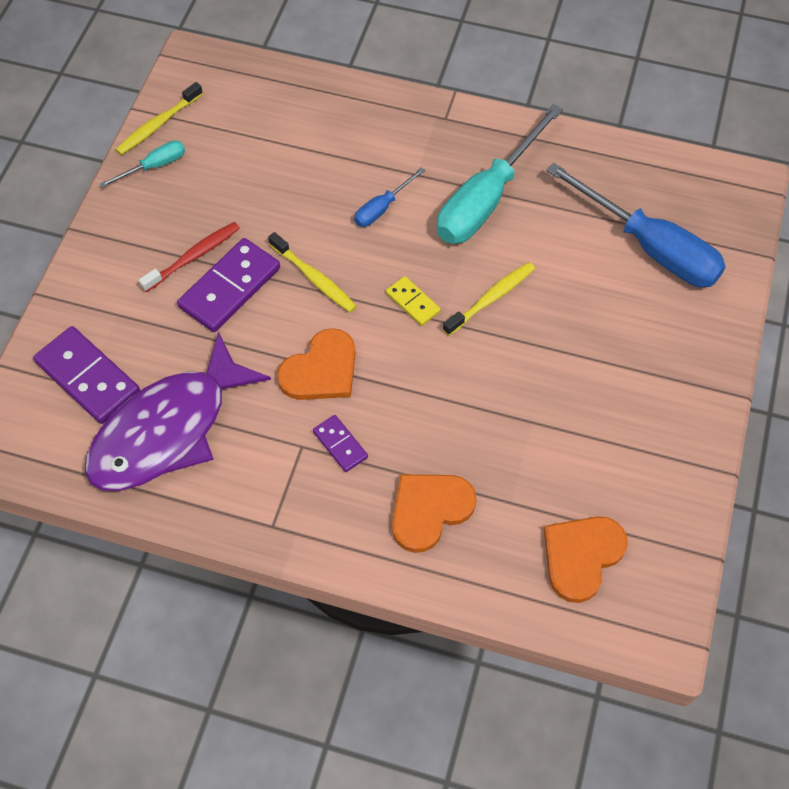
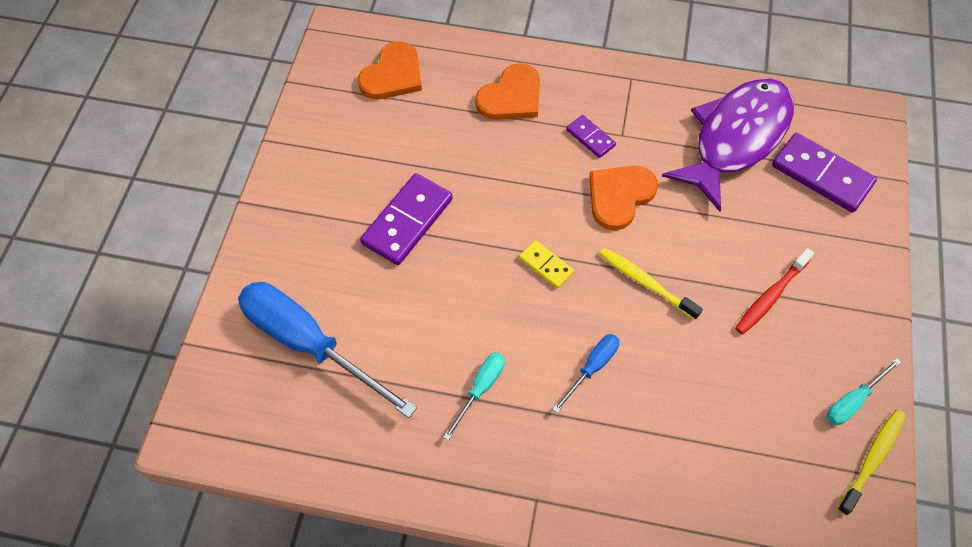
camera: 175 degrees right, 0 degrees up
(230, 287) = (725, 267): purple domino -> purple domino (407, 221)
(487, 198) = (480, 389): turquoise screwdriver -> turquoise screwdriver, size x0.46
(491, 298) = (470, 275): yellow toothbrush -> none

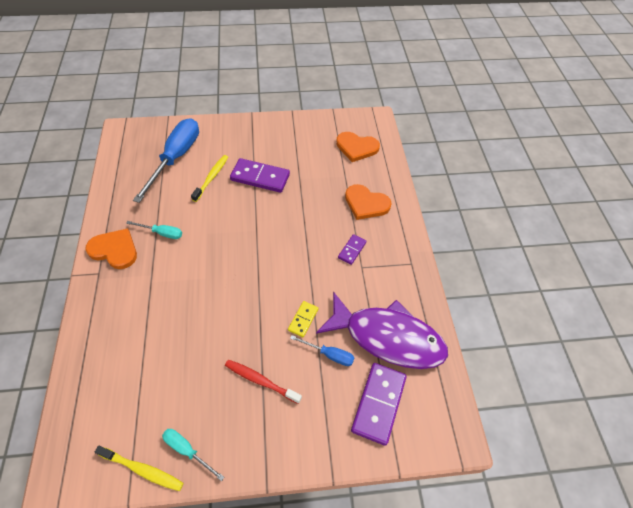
camera: 70 degrees right, 5 degrees down
(546, 265) = (249, 246): yellow domino -> yellow domino (303, 319)
(592, 368) = (184, 284): blue screwdriver -> blue screwdriver (329, 354)
(619, 196) = (312, 275): orange heart -> orange heart (114, 250)
(645, 283) = (251, 301): yellow toothbrush -> yellow toothbrush (211, 177)

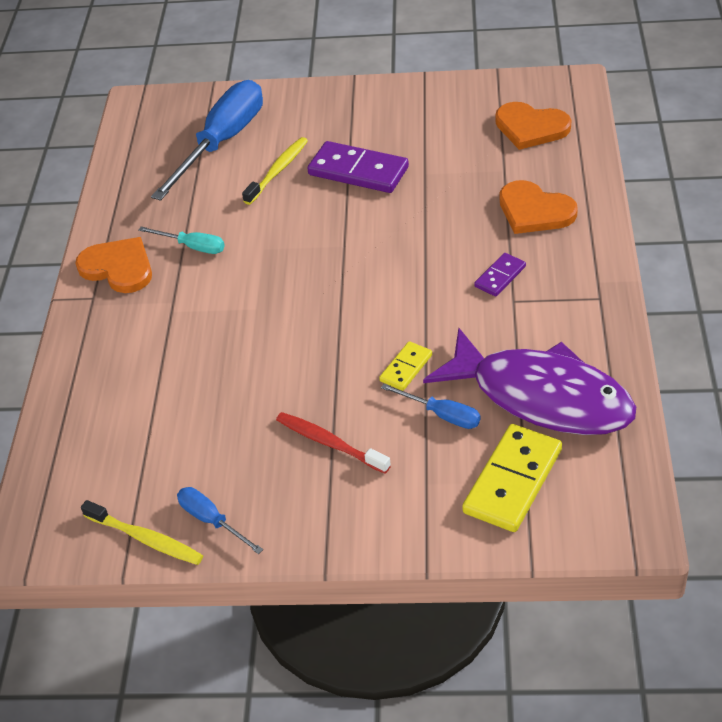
camera: 15 degrees right, 10 degrees down
(187, 450) = (211, 520): turquoise screwdriver -> blue screwdriver
(378, 403) = (512, 481): purple domino -> yellow domino

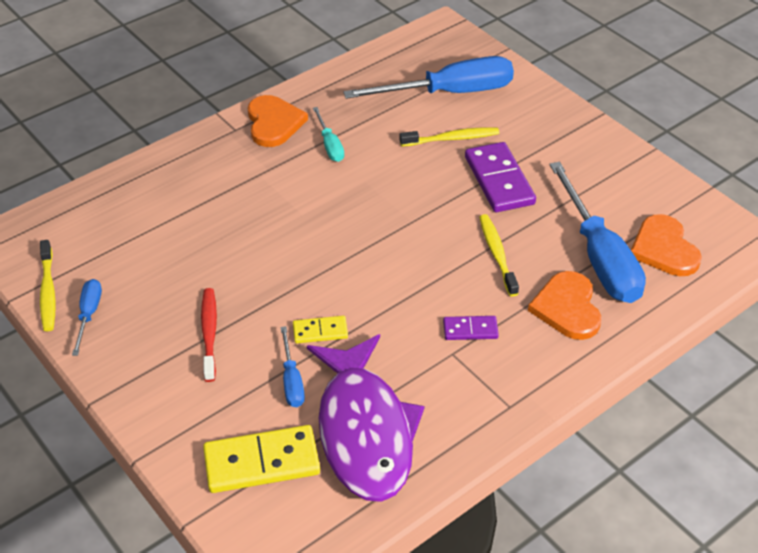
camera: 45 degrees right, 0 degrees up
(437, 217) = (497, 254): none -> yellow toothbrush
(502, 165) = (599, 257): none -> blue screwdriver

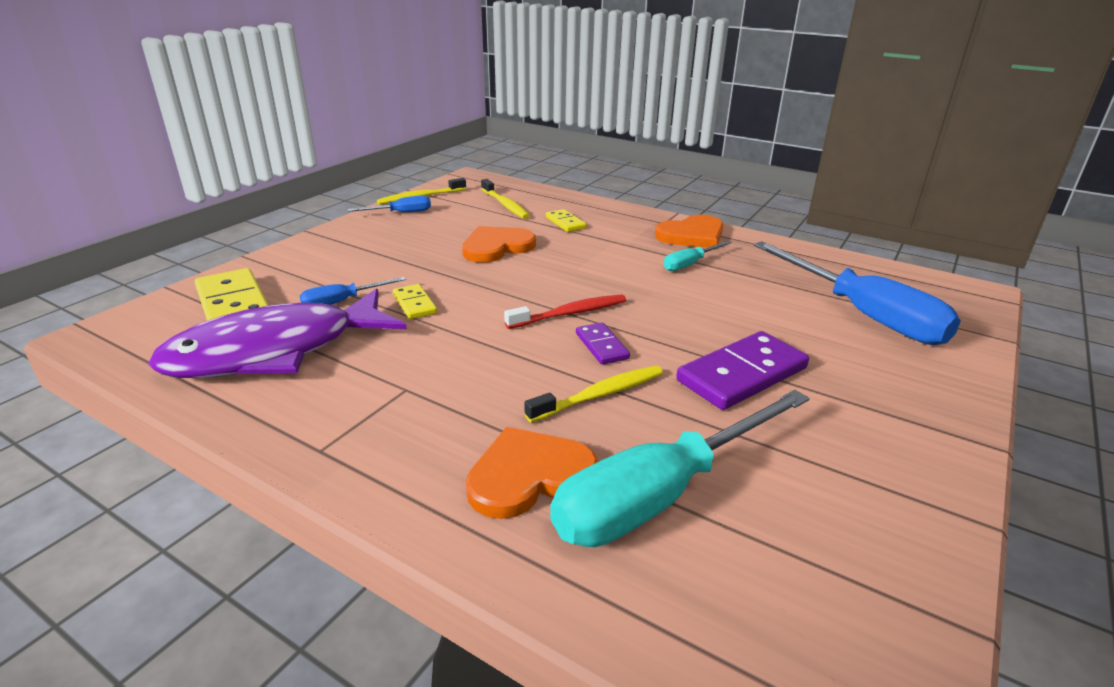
camera: 70 degrees right, 15 degrees down
(196, 194) = (565, 223): none -> yellow domino
(209, 333) = (395, 256): red toothbrush -> red toothbrush (570, 313)
(451, 138) = (782, 329): yellow toothbrush -> yellow toothbrush (505, 205)
(470, 330) = (450, 395): purple domino -> purple domino (601, 346)
(599, 257) = (661, 494): blue screwdriver -> turquoise screwdriver
(664, 249) = (741, 578): orange heart -> orange heart (496, 247)

